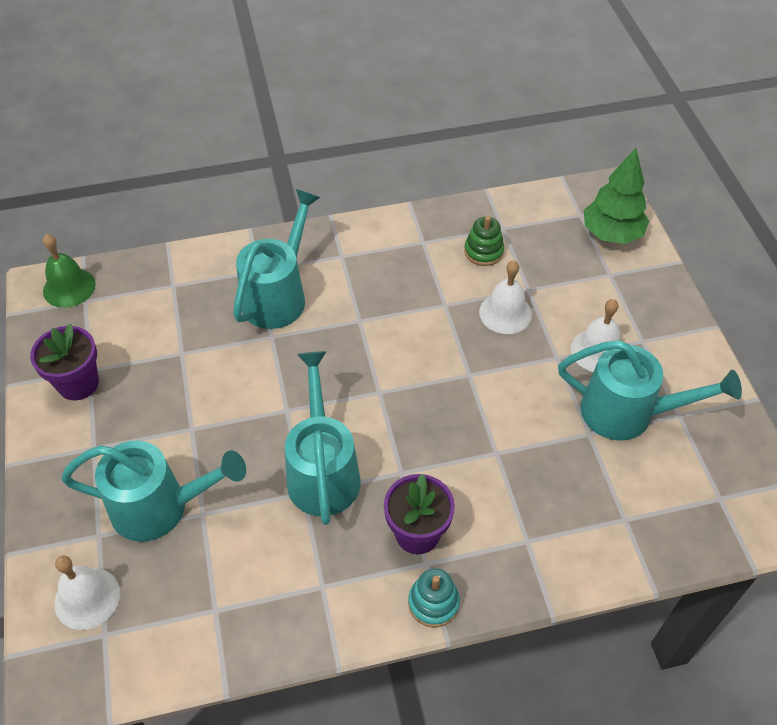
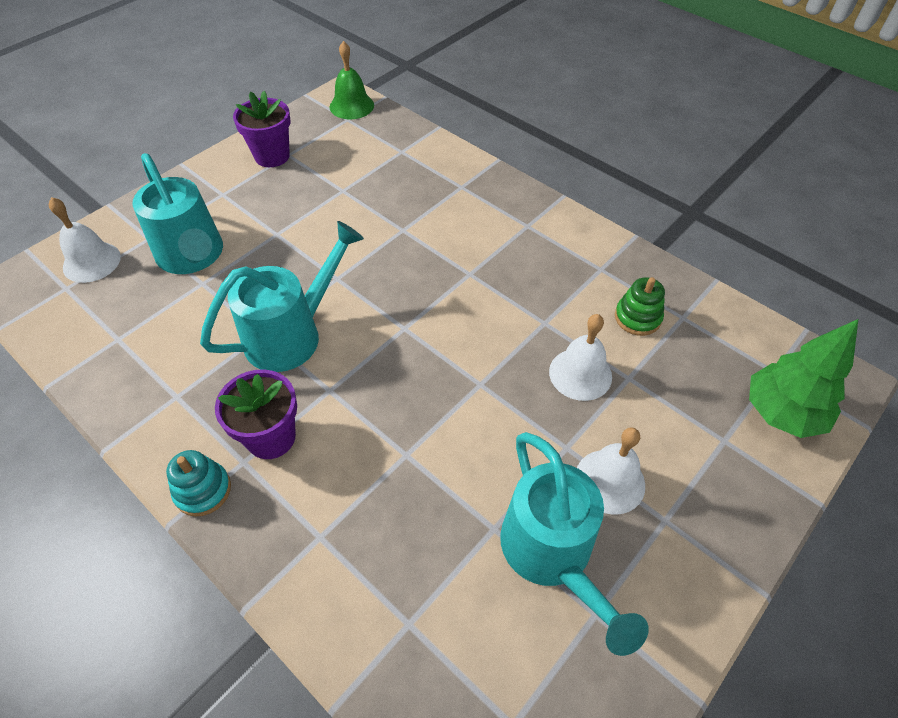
camera: 55 degrees right, 0 degrees up
(279, 295) = (448, 211): turquoise watering can -> none

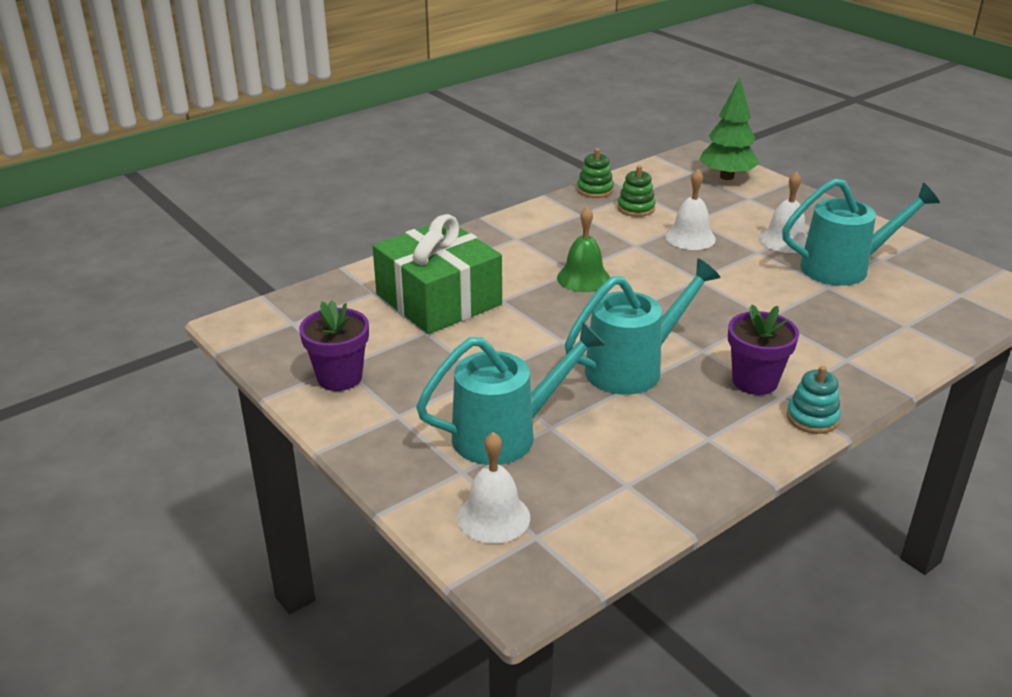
camera: 80 degrees left, 20 degrees down
(293, 334) = (633, 367): turquoise watering can -> turquoise watering can turned 90 degrees clockwise
(351, 106) = (267, 318): green bell -> green bell (583, 278)
(396, 190) = (438, 299): none -> green gift
(669, 277) = (595, 190): none -> green stacking toy

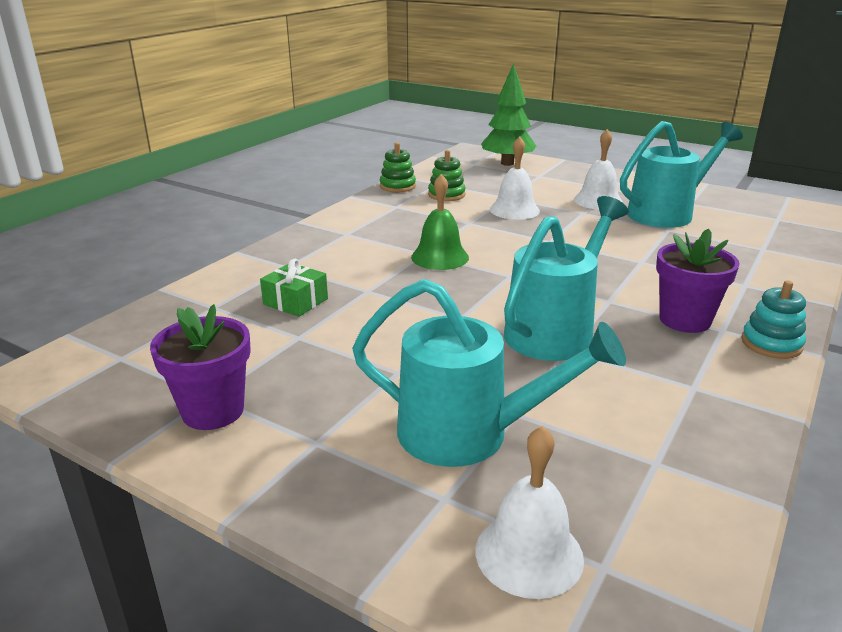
camera: 20 degrees left, 5 degrees down
(438, 299) = (295, 301): green gift -> green gift, size x0.42
(507, 434) = (470, 434): turquoise watering can -> turquoise watering can turned 60 degrees clockwise

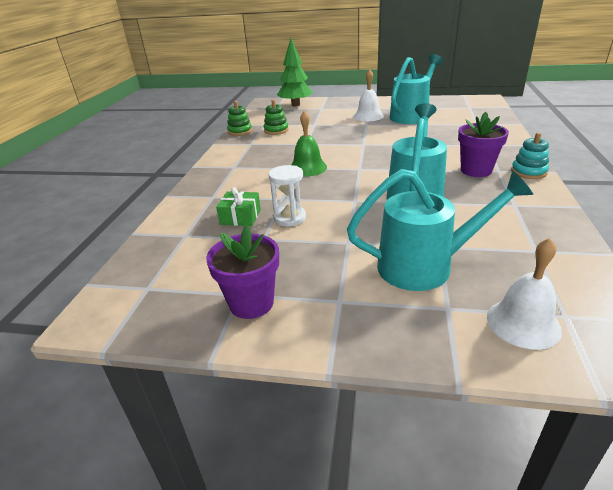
camera: 20 degrees left, 5 degrees up
(354, 319) = (290, 218): none -> white hourglass
(514, 210) = (326, 131): white bell -> none

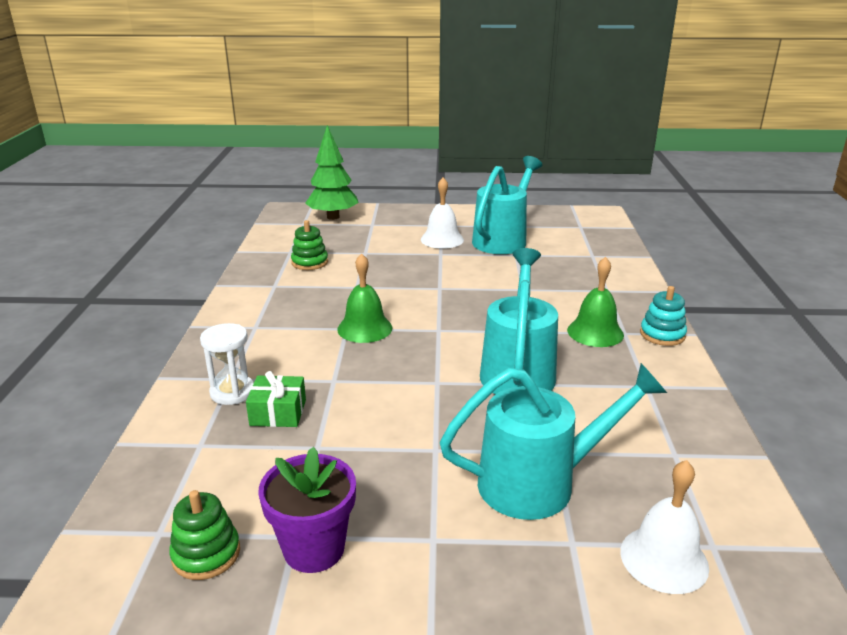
camera: 10 degrees left, 5 degrees down
(240, 131) = (254, 263): green stacking toy -> green stacking toy (206, 554)
(290, 218) = (349, 412): white hourglass -> white hourglass (232, 392)
(476, 170) = (595, 332): purple flower pot -> green bell

